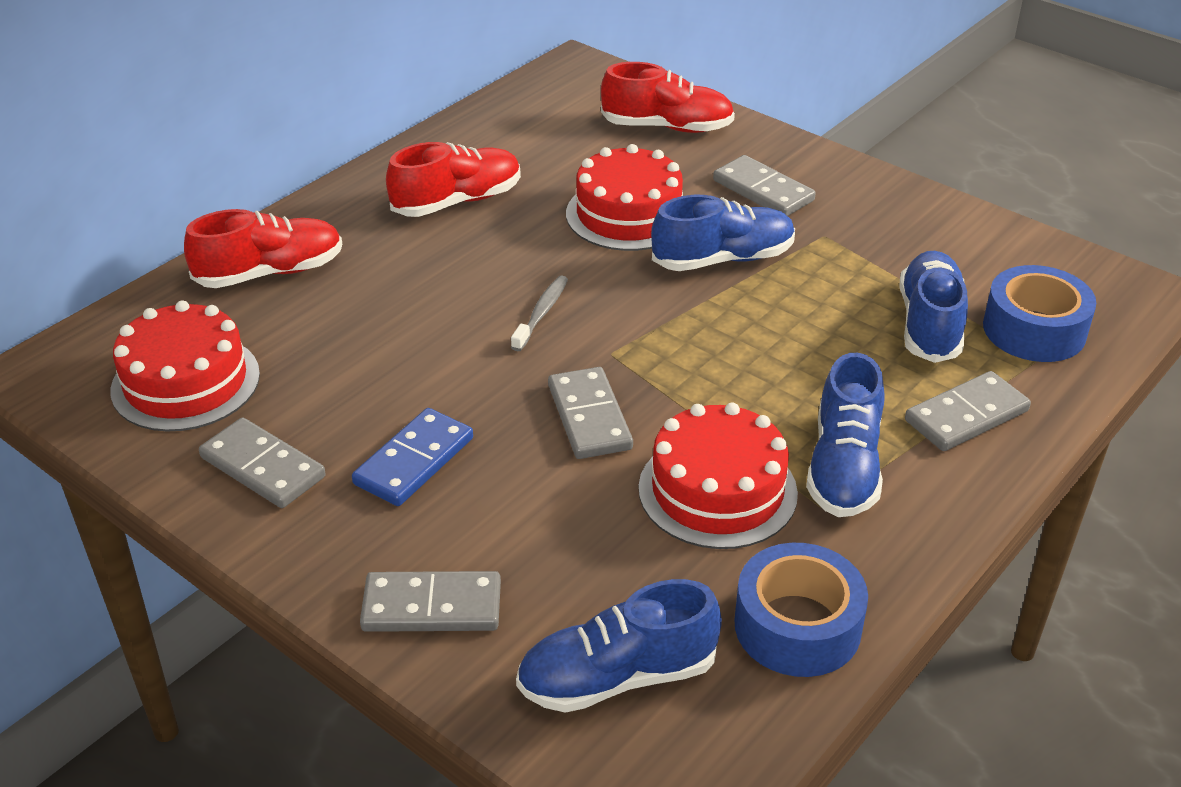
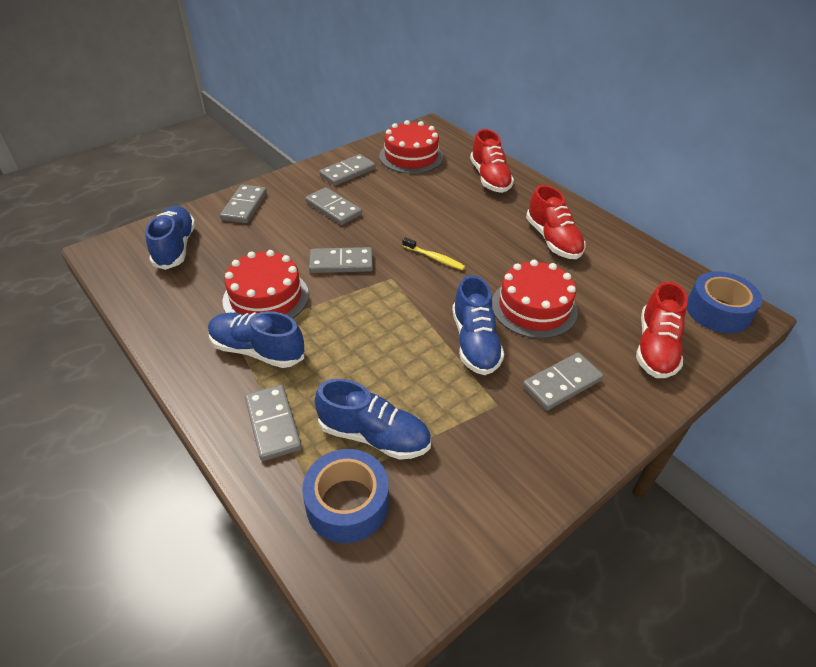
camera: 100 degrees right, 5 degrees up
(414, 461) = (333, 208): blue domino -> grey domino
(541, 313) = (434, 258): grey toothbrush -> yellow toothbrush
(797, 626) = (164, 305): blue tape -> blue tape (717, 311)

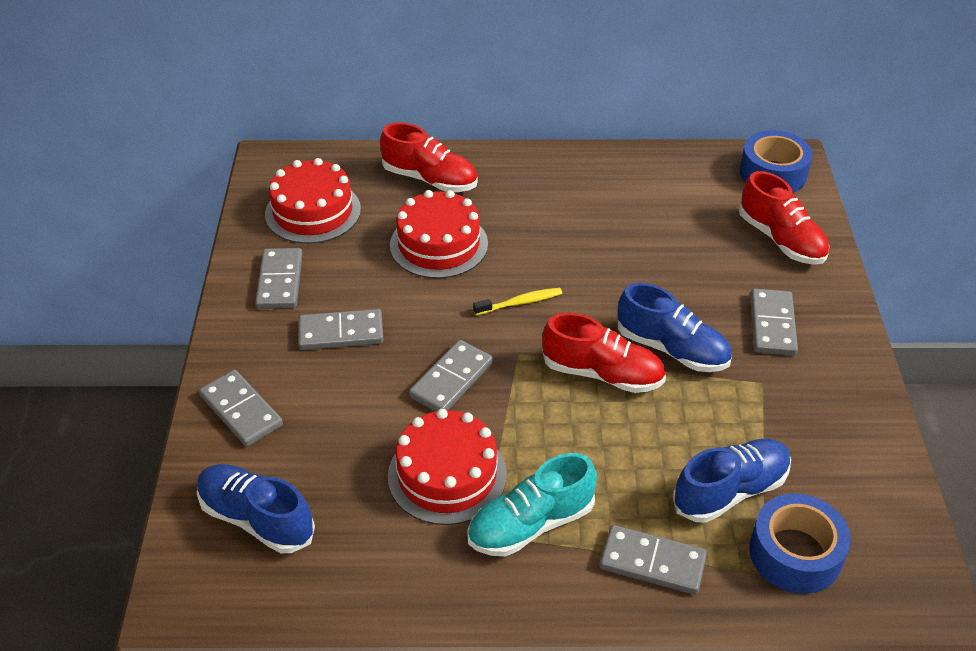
camera: 50 degrees left, 0 degrees up
(257, 350) = (531, 524): blue shoe -> turquoise shoe
(534, 307) = (663, 279): red cake -> red cake (439, 244)
(552, 240) = (580, 203): red shoe -> red shoe (602, 374)

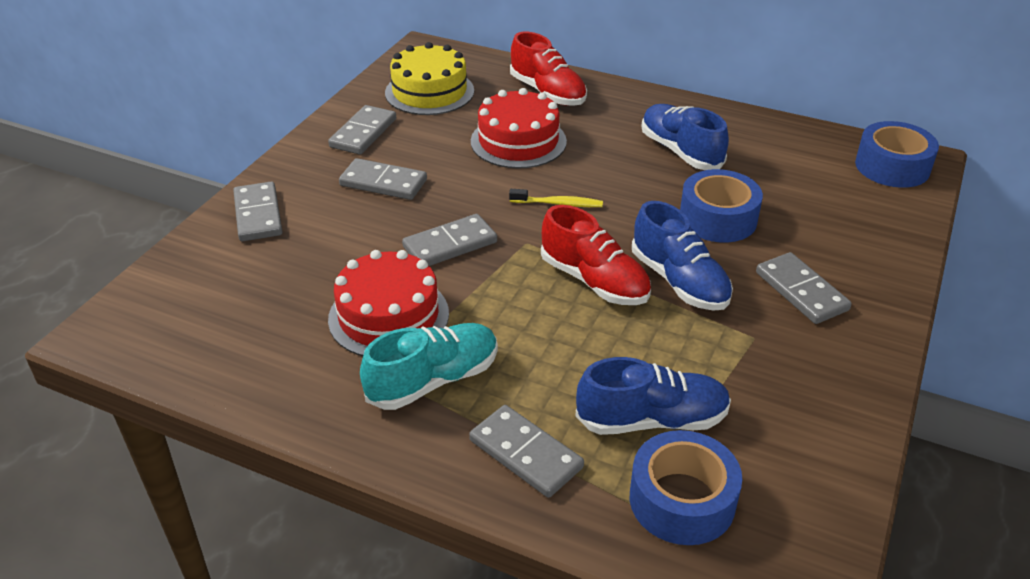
camera: 25 degrees right, 5 degrees down
(256, 519) = (205, 296): blue shoe -> blue shoe (680, 151)
(313, 211) = (429, 92): red cake -> yellow cake
(531, 524) = (433, 380): turquoise shoe -> turquoise shoe turned 150 degrees clockwise
(665, 273) = (718, 218): none -> blue tape
(772, 325) = (801, 291): grey domino -> grey domino turned 60 degrees counterclockwise
(781, 239) = (862, 223): red shoe -> none

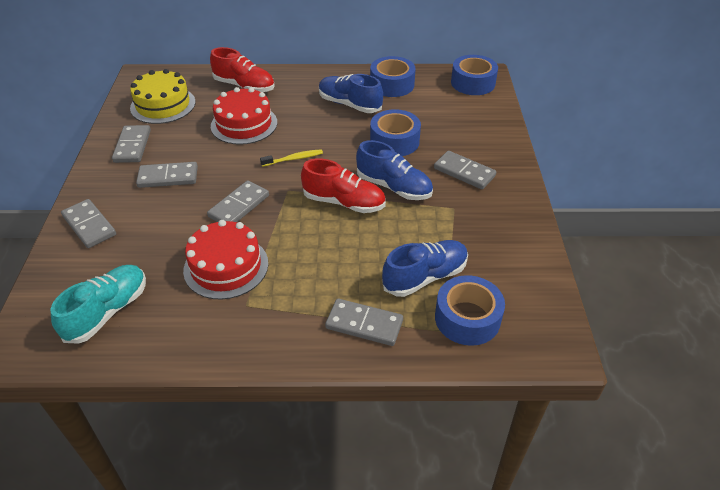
camera: 25 degrees left, 5 degrees up
(433, 380) = (280, 299): turquoise shoe -> turquoise shoe (107, 312)
(760, 139) = (392, 84): none -> blue tape

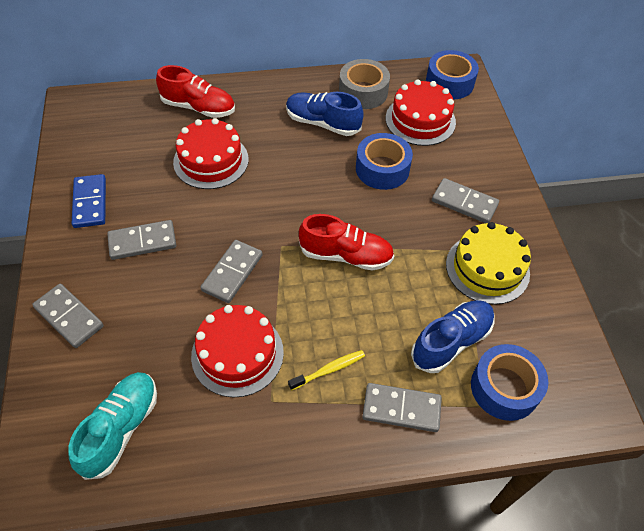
camera: 10 degrees left, 10 degrees up
(132, 146) = (90, 203): grey domino -> blue domino
(163, 105) = (110, 142): yellow cake -> yellow cake (487, 268)
(294, 159) = (278, 203): yellow toothbrush -> yellow toothbrush (329, 370)
(392, 84) = (363, 92): blue tape -> grey tape
(394, 187) = (394, 230): blue shoe -> none
(439, 108) = (420, 120): none -> red cake

